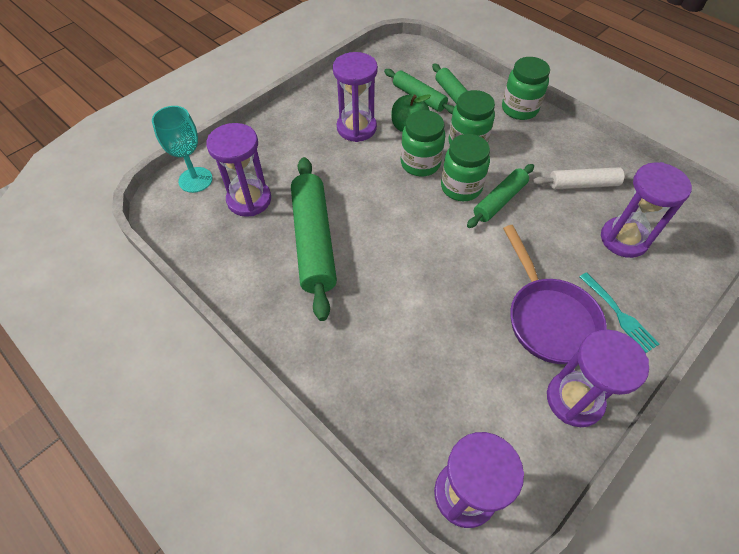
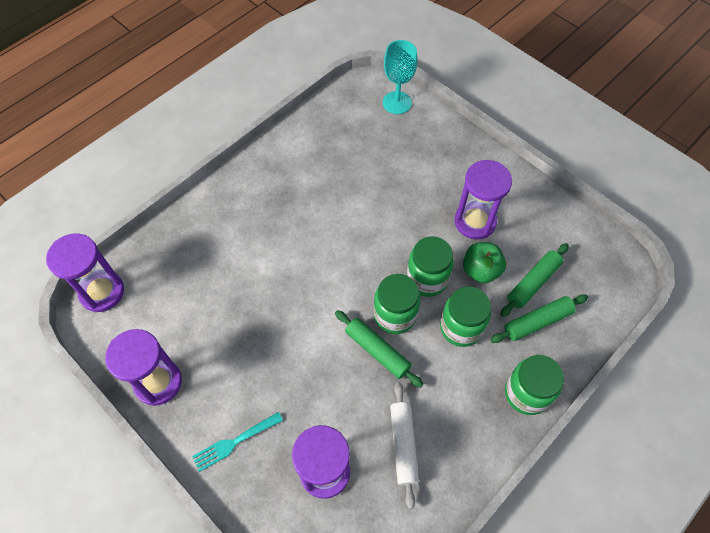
camera: 90 degrees right, 5 degrees up
(249, 200) = (375, 142): purple hourglass -> none
(314, 241) = (328, 192): green rolling pin -> none
(548, 318) = (236, 375): purple pan -> none

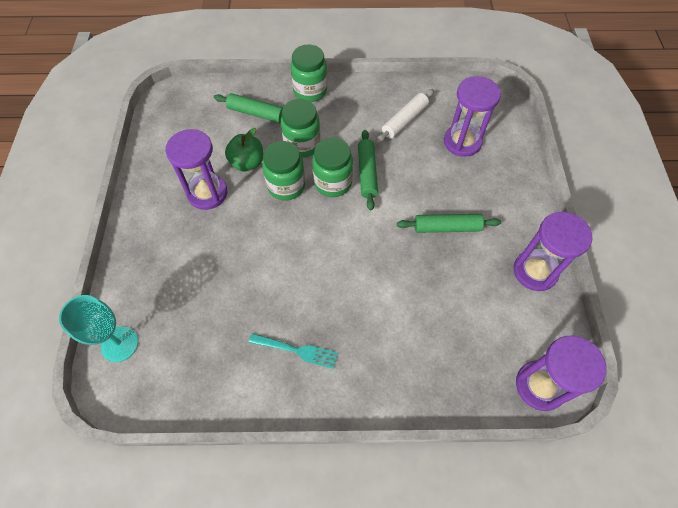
camera: 135 degrees left, 0 degrees up
(234, 442) = (506, 195): turquoise fork -> turquoise fork (297, 350)
(533, 283) = (228, 131): green rolling pin -> green rolling pin (447, 227)

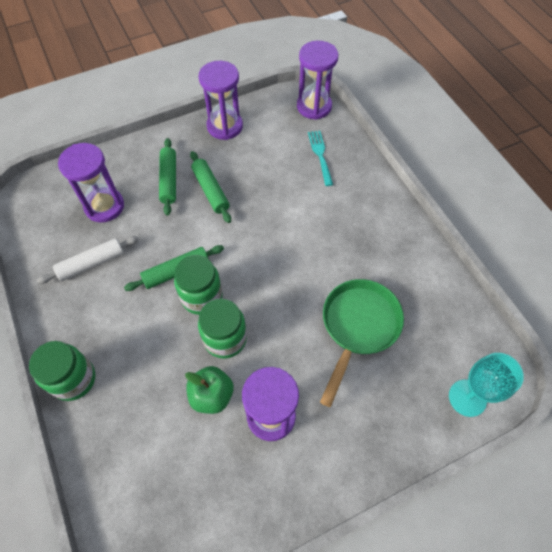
camera: 115 degrees left, 0 degrees up
(236, 288) = (358, 327): none -> green pan
(256, 113) = (132, 426): green rolling pin -> green rolling pin (169, 180)
(297, 350) = (381, 253): turquoise fork -> turquoise fork (320, 155)
(302, 145) = (163, 349): green jar -> none
(404, 121) = (91, 263): white rolling pin -> white rolling pin turned 45 degrees counterclockwise

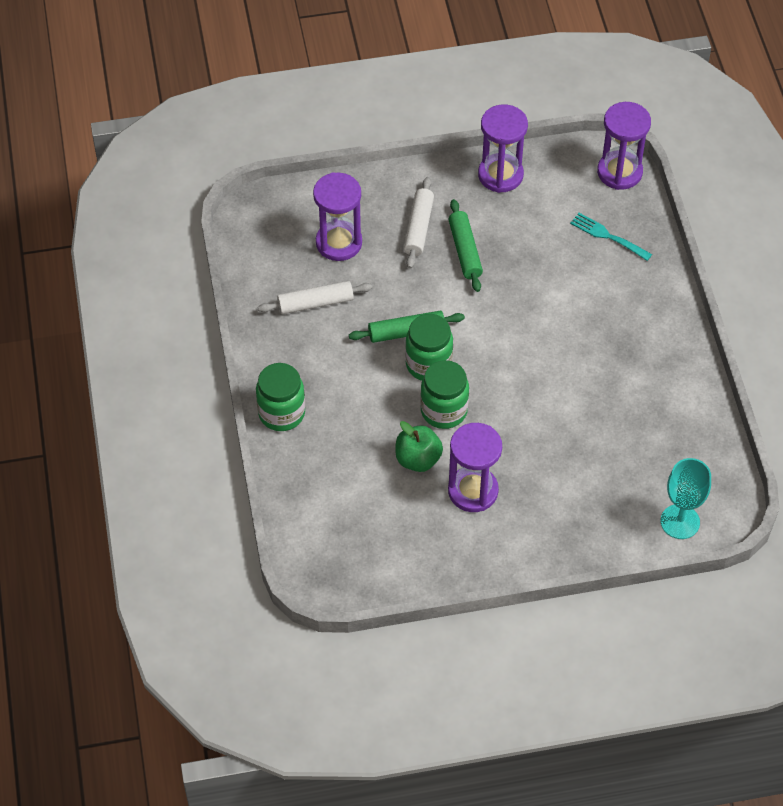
camera: 15 degrees right, 5 degrees down
(169, 180) = (418, 227): green rolling pin -> white rolling pin
(320, 155) = (608, 236): turquoise fork -> turquoise fork turned 60 degrees counterclockwise
(358, 327) = (589, 431): green pan -> none

